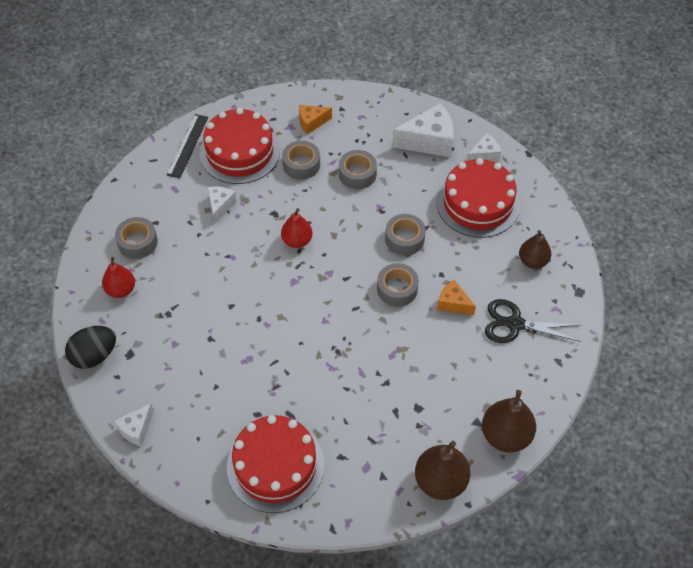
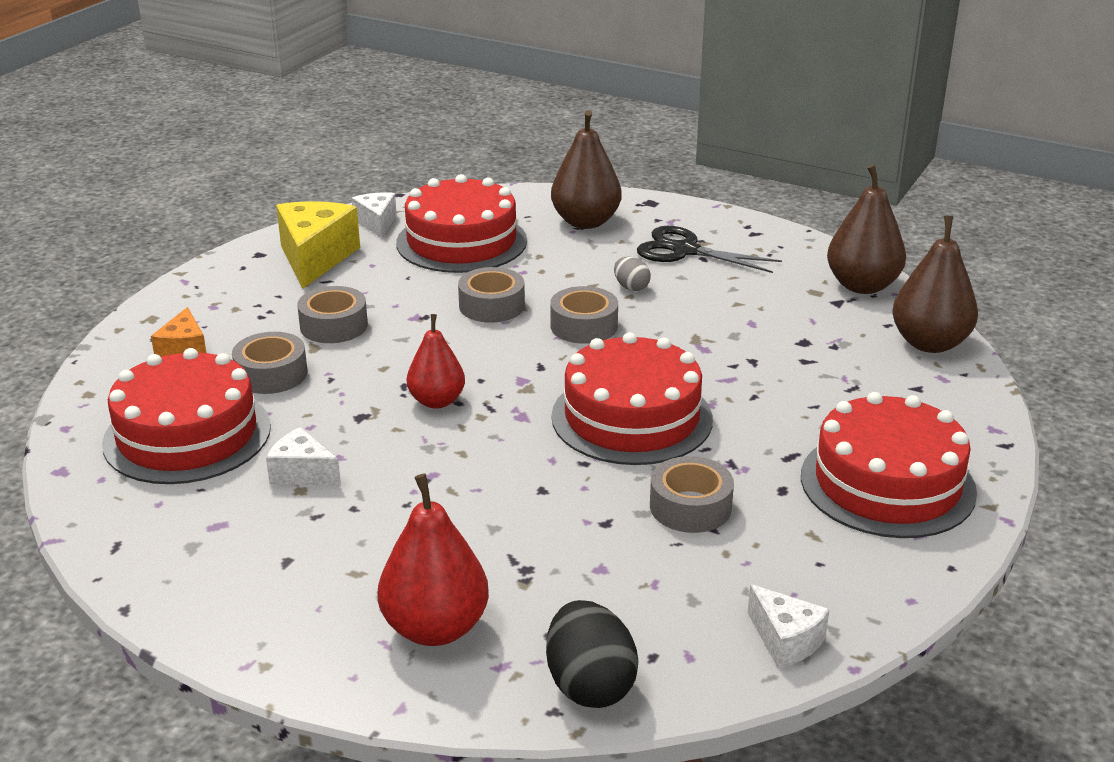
camera: 75 degrees left, 25 degrees down
(121, 290) = (435, 628): red pear -> red pear, size x1.51
(137, 242) = (323, 591): grey tape -> grey tape (690, 507)
(187, 145) = (116, 495): black ruler -> none
(306, 332) = (631, 417): none -> red cake
(429, 141) = (315, 258): white cheese -> yellow cheese
(453, 303) = (631, 287): orange cheese -> grey egg
(515, 324) = (685, 250): black scissors -> black scissors turned 90 degrees clockwise
(533, 261) = (585, 222): brown pear -> brown pear, size x1.51

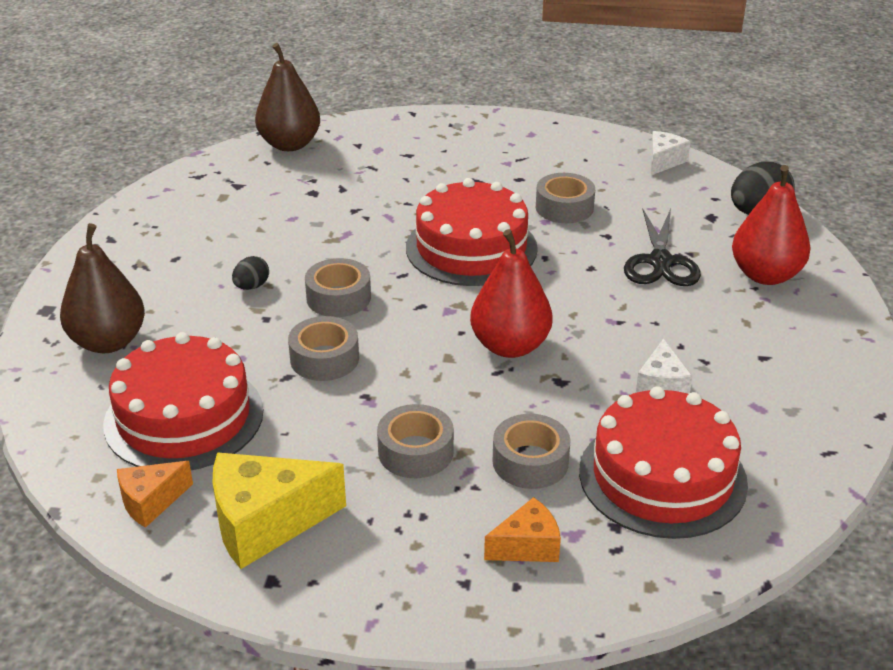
camera: 110 degrees left, 5 degrees up
(377, 223) = (151, 502): white cheese -> orange cheese
(437, 401) = (510, 346): red pear -> red pear, size x1.51
(631, 287) = (251, 286): grey egg -> black egg
(685, 250) = (162, 270): black scissors -> black scissors (660, 262)
(862, 286) = (203, 177): brown pear -> none
(887, 483) = (485, 145): red cake -> none

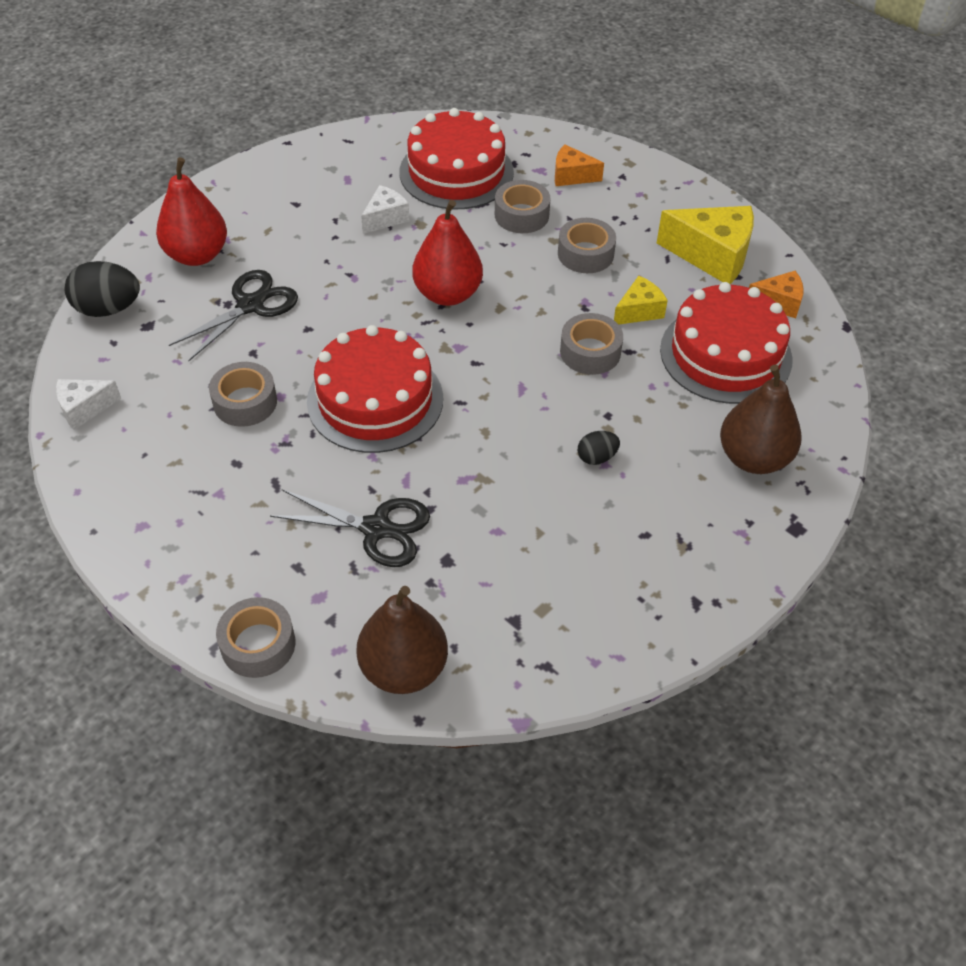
camera: 145 degrees left, 15 degrees up
(306, 418) = (639, 311): none -> yellow cheese
(338, 298) = (533, 405): grey tape -> grey tape (258, 644)
(379, 187) = (376, 528): none -> black scissors

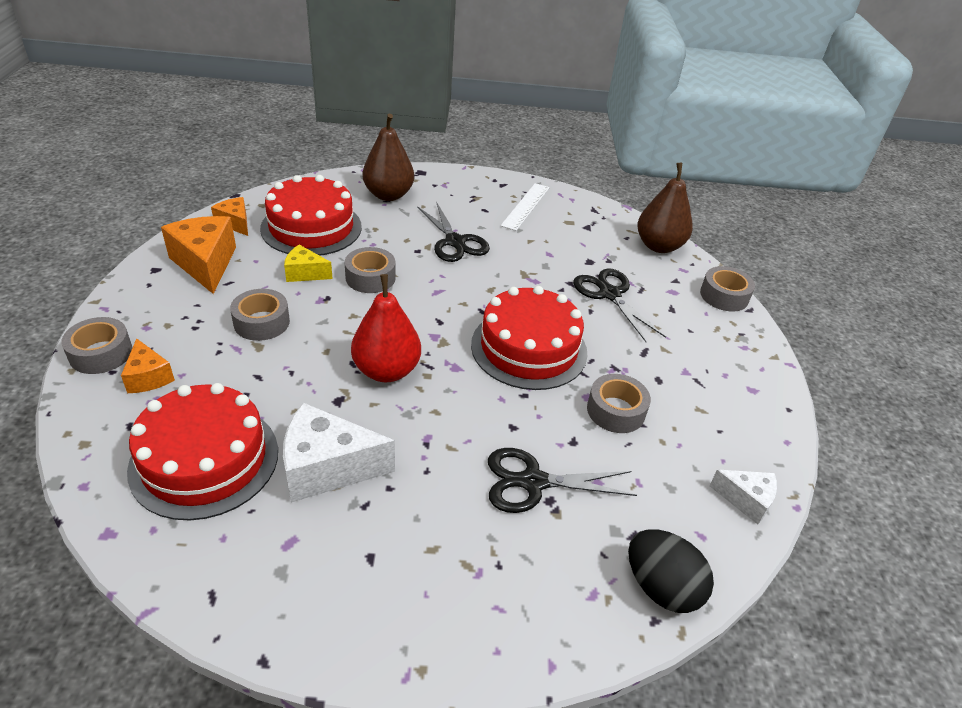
camera: 135 degrees left, 10 degrees down
(197, 255) = (525, 579): red pear -> none
(385, 218) = (327, 468): white cheese -> white cheese, size x1.77
(521, 215) = (239, 380): grey tape -> grey tape (101, 353)
(597, 457) = (455, 242): black egg -> black scissors
(618, 587) = (526, 206): none -> white ruler
(712, 256) = (206, 264): yellow cheese -> orange cheese

